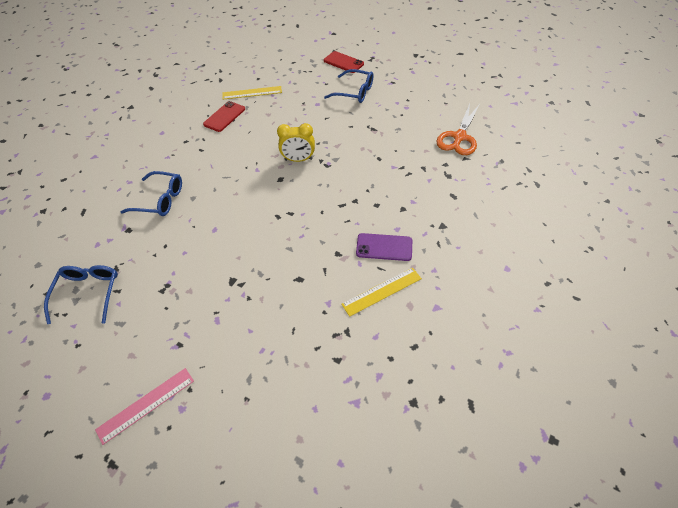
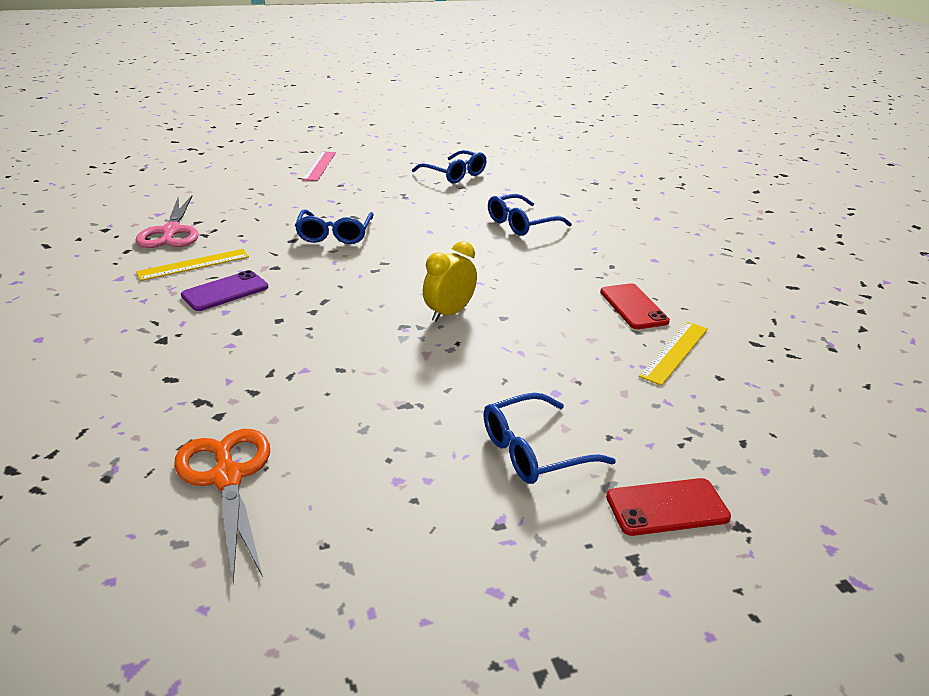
camera: 130 degrees right, 20 degrees down
(268, 266) = (335, 234): none -> blue glasses
(366, 355) = (171, 232): none -> pink scissors
(382, 291) = (193, 264): yellow ruler -> yellow ruler turned 45 degrees clockwise

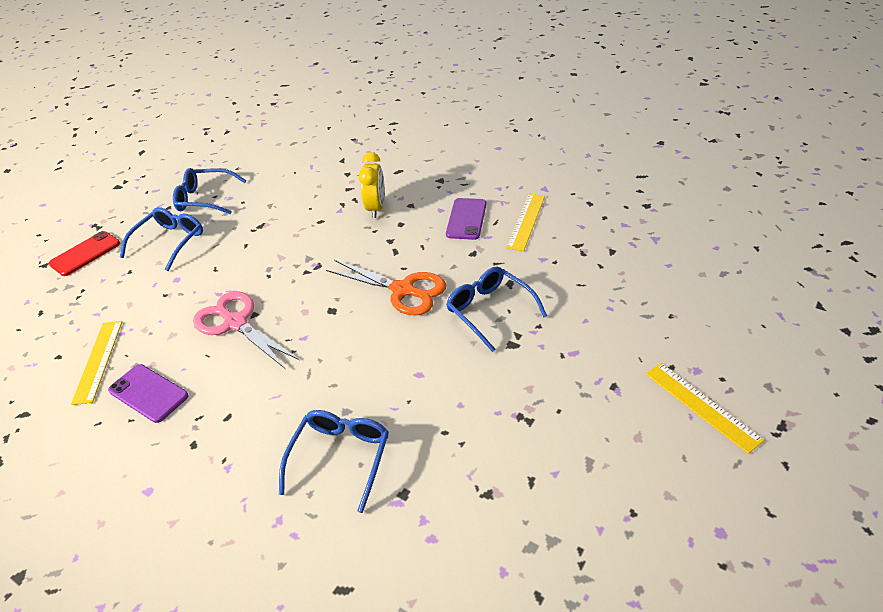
camera: 145 degrees right, 10 degrees up
(171, 232) = (603, 232): pink scissors -> pink scissors (235, 323)
(227, 477) = (305, 162): orange scissors -> orange scissors (403, 290)
(319, 166) = (701, 406): pink ruler -> yellow ruler
(449, 313) = (297, 293): yellow clock -> yellow clock (376, 208)
(454, 174) = (537, 523): blue glasses -> blue glasses (205, 199)
(633, 307) = (148, 393): red phone -> purple phone

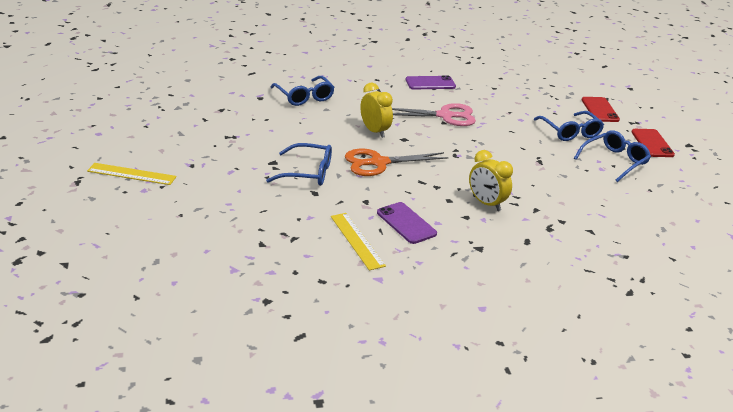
camera: 130 degrees right, 10 degrees down
(98, 361) = (478, 83): yellow ruler -> none
(138, 200) = (652, 143): none -> red phone
(345, 337) = (374, 131): none -> yellow clock

